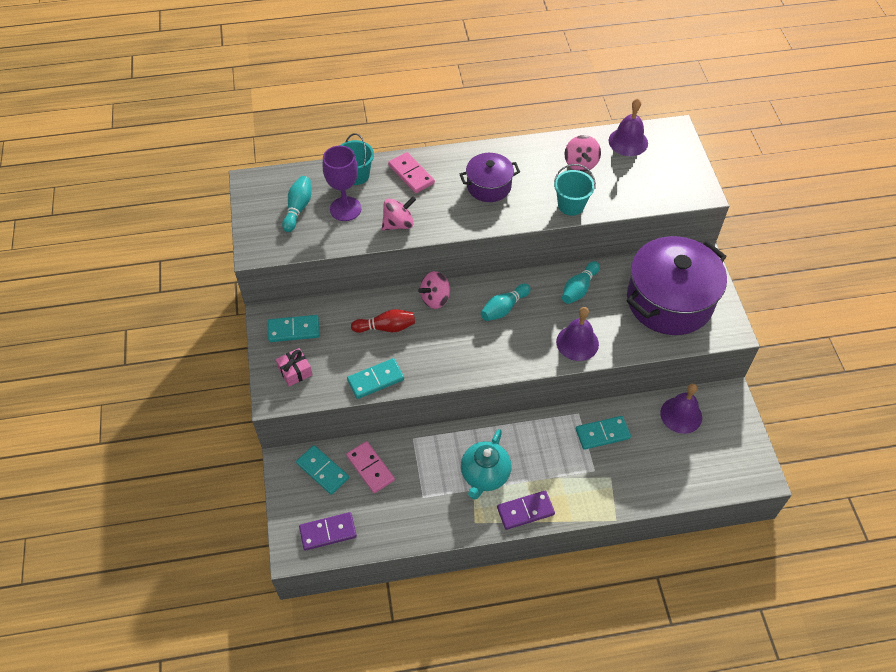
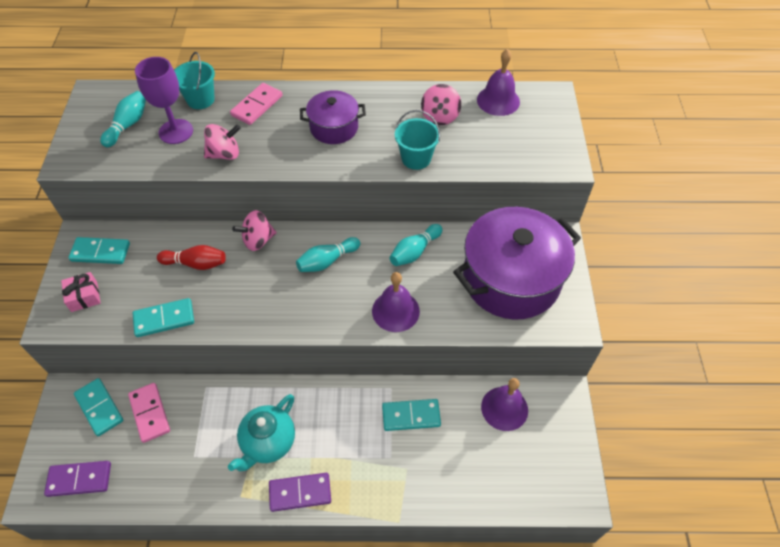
camera: 10 degrees right, 0 degrees up
(411, 174) = (257, 106): pink domino -> pink domino turned 60 degrees clockwise

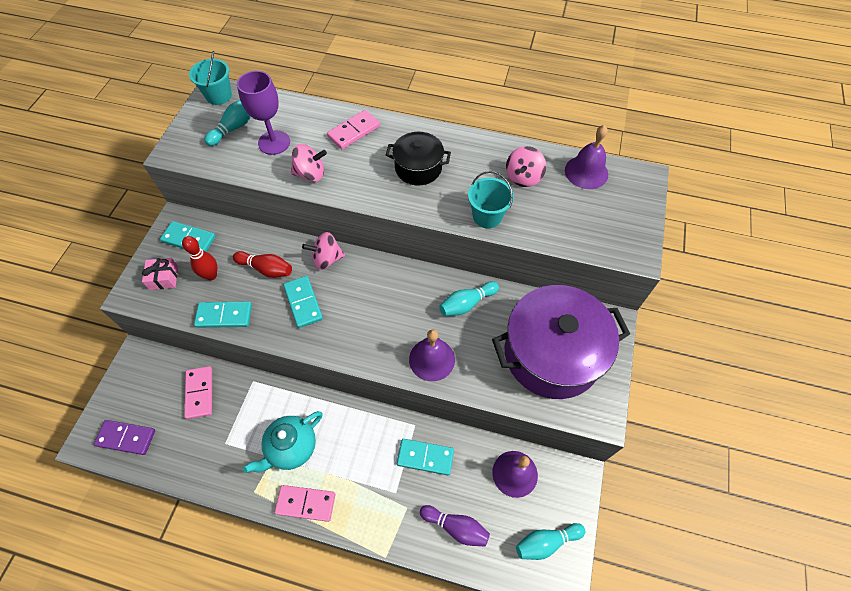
camera: 15 degrees right, 5 degrees up
(99, 408) = (160, 377): turquoise domino -> turquoise domino (303, 303)
(137, 283) = (211, 275): none -> red bowling pin
(200, 99) = (305, 115): turquoise bucket -> turquoise bucket (219, 96)
(300, 493) = (306, 503): purple domino -> pink domino
(327, 261) = (383, 294): turquoise bowling pin -> turquoise bowling pin (546, 542)
(334, 127) = (418, 168): purple pot -> black pot
(461, 474) = (456, 527): none -> purple bowling pin

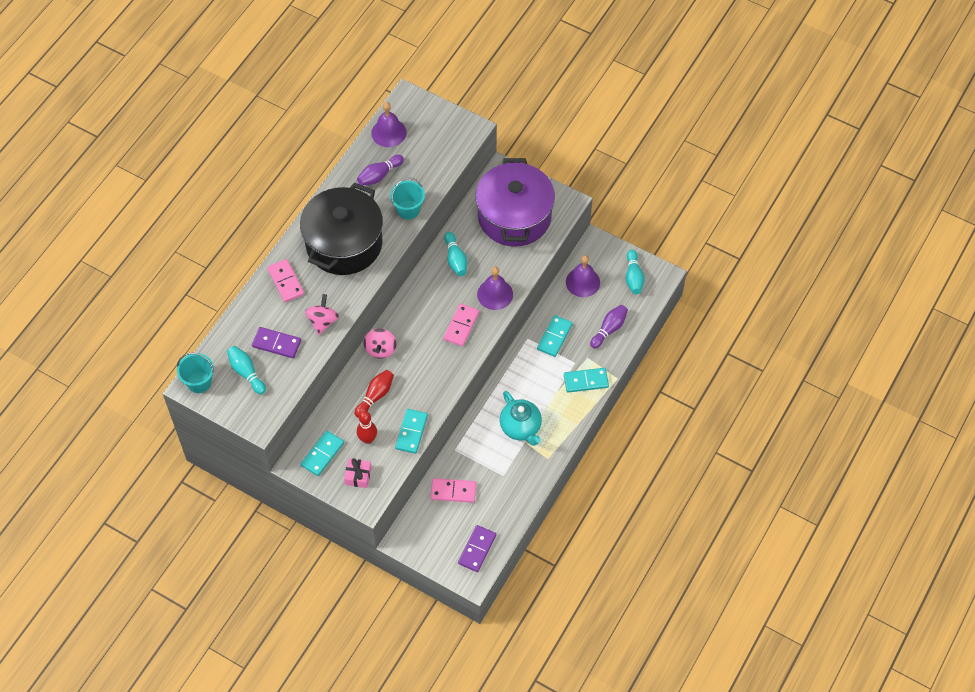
camera: 75 degrees left, 0 degrees up
(274, 142) = (276, 344): purple goblet -> purple domino
(303, 303) = (417, 373): turquoise domino -> turquoise domino (586, 381)
(306, 503) = (566, 423): pink domino -> pink domino (461, 326)
(418, 168) = (344, 243): black pot -> black pot, size x1.93
(523, 177) = (379, 175): pink spinning top -> purple bowling pin

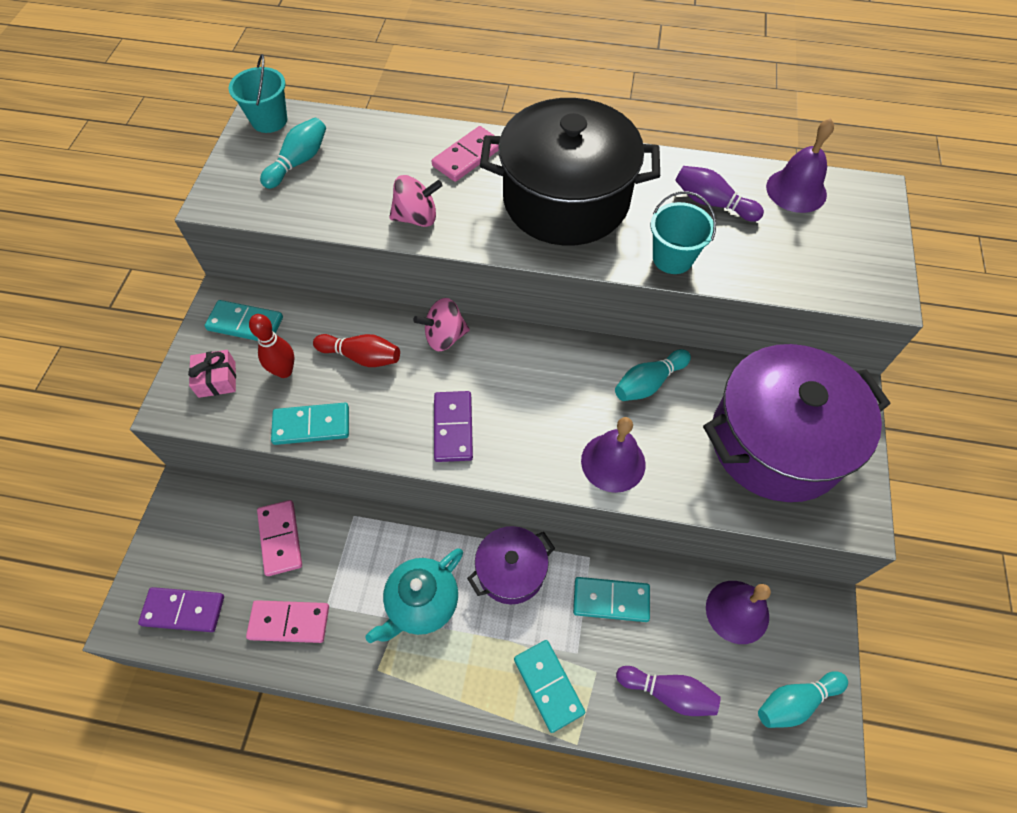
camera: 70 degrees right, 0 degrees up
(276, 344) = (358, 178): purple domino -> purple domino (453, 428)
(461, 326) = (530, 432): pink domino -> pink domino (289, 622)
(520, 379) = (511, 571): none -> purple pot

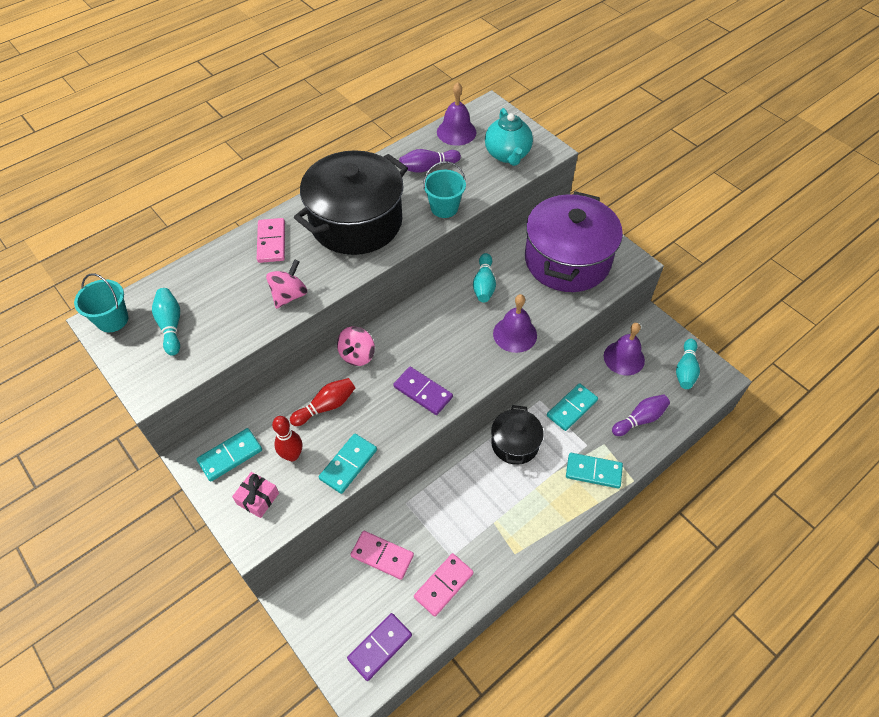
camera: 50 degrees left, 5 degrees down
(422, 604) = (495, 503): turquoise teapot -> turquoise teapot (507, 155)
(511, 571) = (515, 443): purple pot -> black pot

